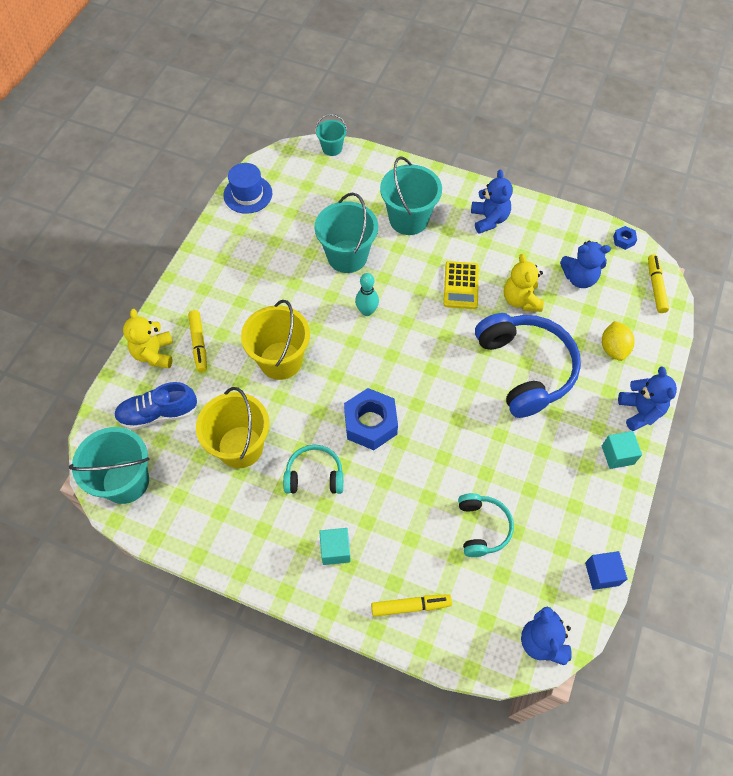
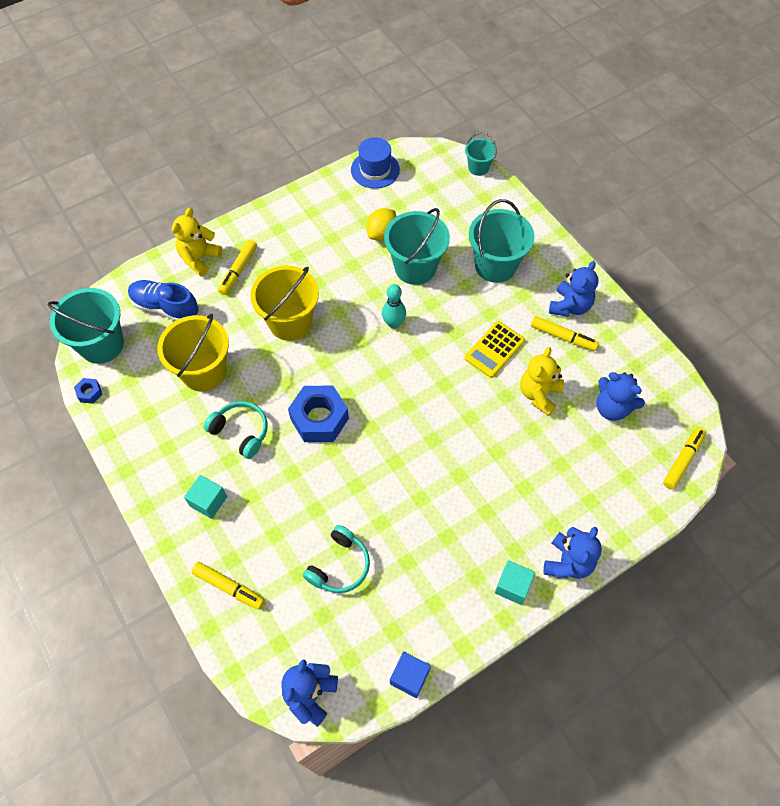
camera: 35 degrees right, 0 degrees up
(503, 246) = (563, 337): none -> yellow marker
(525, 369) = (491, 457): blue headphones -> none
(613, 348) = (590, 490): yellow lemon -> yellow lemon (382, 233)
(623, 240) = (687, 399): blue nut -> blue nut (89, 393)

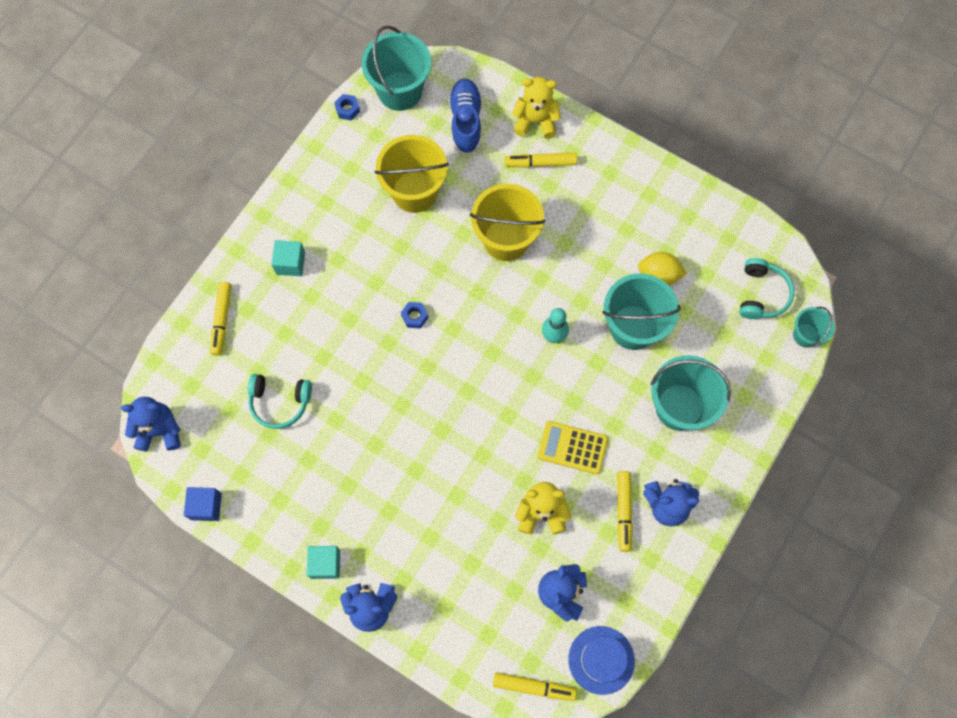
camera: 65 degrees right, 10 degrees up
(241, 431) = (369, 255): turquoise headphones -> turquoise headphones (762, 294)
(319, 419) = (414, 317): blue nut -> blue nut, size x0.45
(375, 170) = (740, 230): blue hat -> blue hat (601, 660)

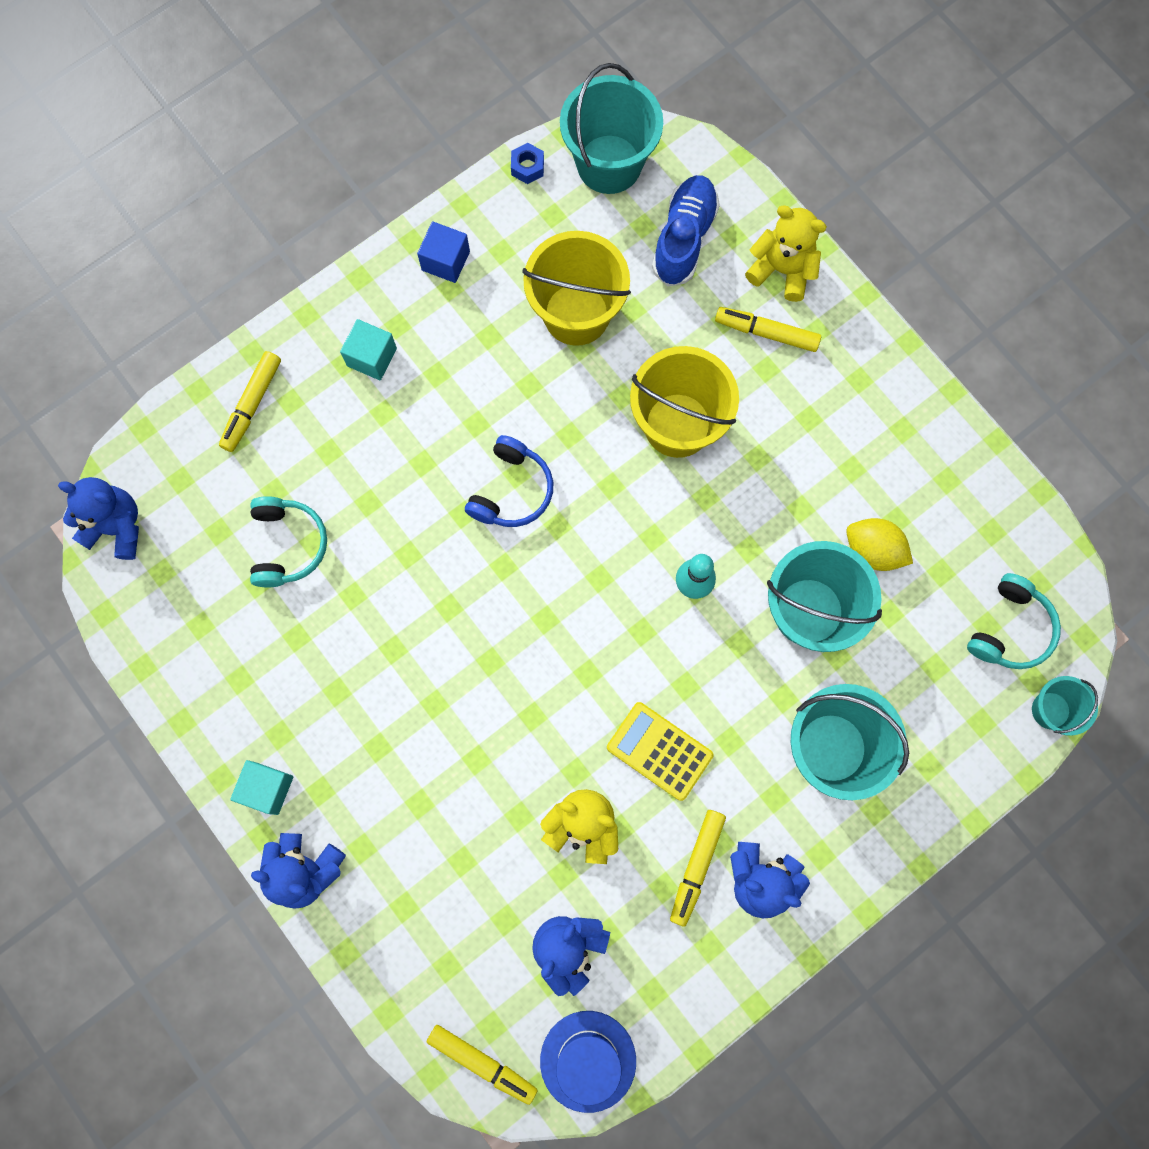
camera: 20 degrees right, 5 degrees up
(206, 506) = (140, 652): blue cube -> blue cube (445, 261)
(280, 402) = (287, 545): turquoise headphones -> turquoise headphones turned 120 degrees counterclockwise
(414, 317) = (511, 490): blue nut -> blue headphones

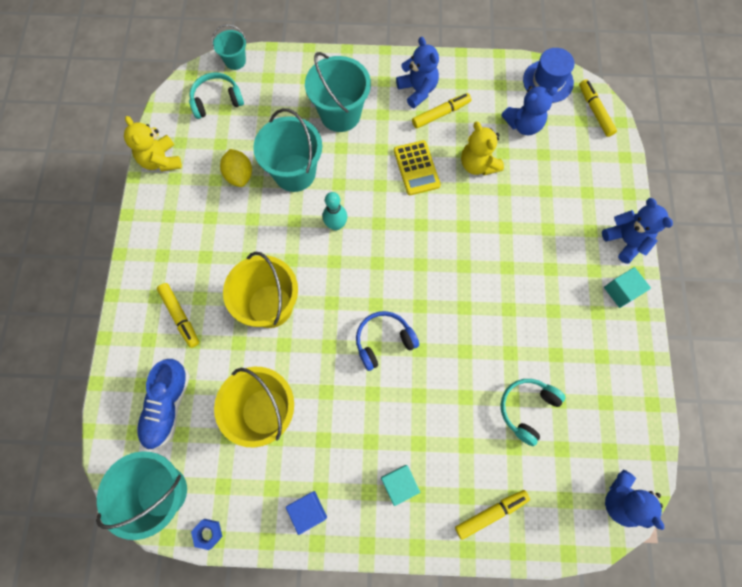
camera: 140 degrees left, 5 degrees down
(684, 238) = (167, 406): blue shoe -> blue shoe turned 45 degrees counterclockwise
(782, 270) = (138, 343): yellow teddy bear -> yellow teddy bear (161, 160)

